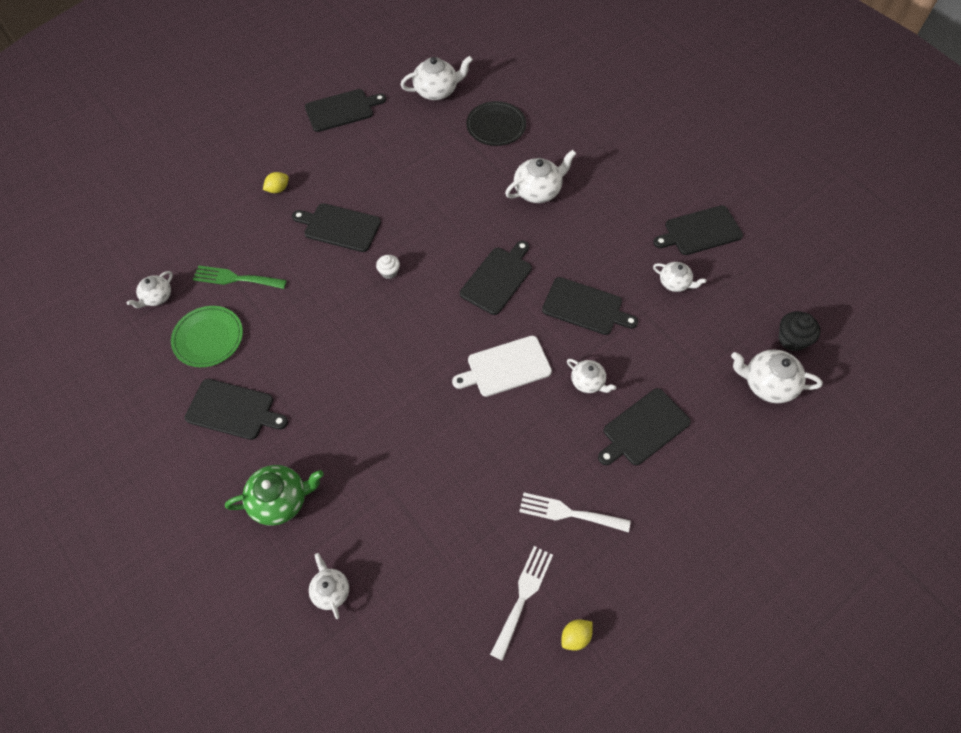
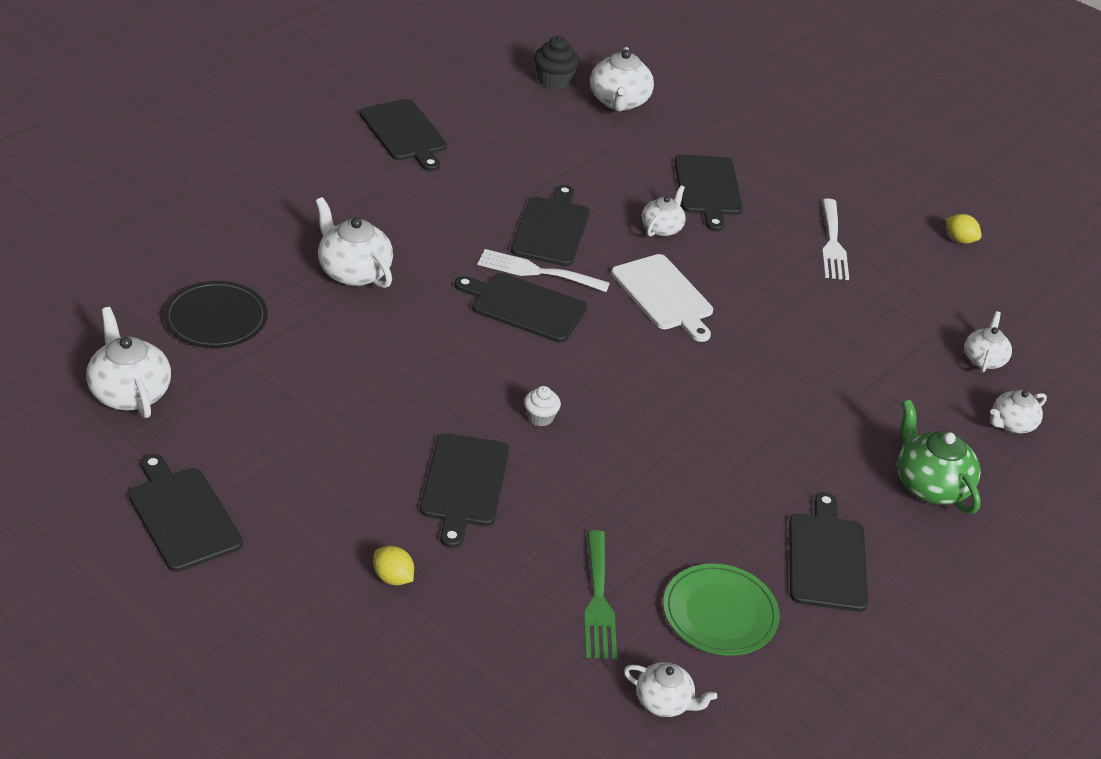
camera: 105 degrees left, 20 degrees down
(523, 596) = (939, 275): white fork -> white fork (536, 271)
(643, 428) = (708, 188): black cutting board -> black cutting board turned 45 degrees clockwise
(675, 283) = (494, 157): white teapot -> white teapot (984, 359)

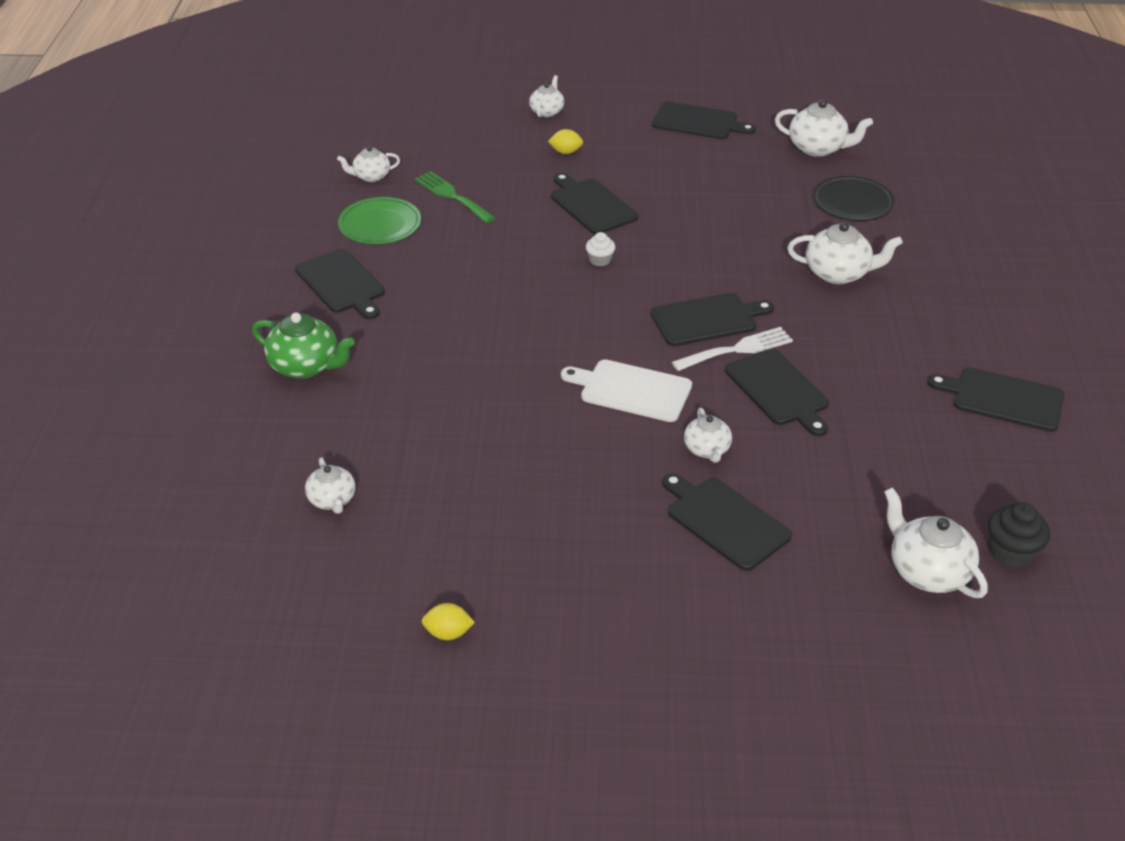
camera: 145 degrees right, 0 degrees up
(833, 244) = (558, 537): white fork -> none
(1012, 424) = (272, 452): white teapot -> white teapot (547, 111)

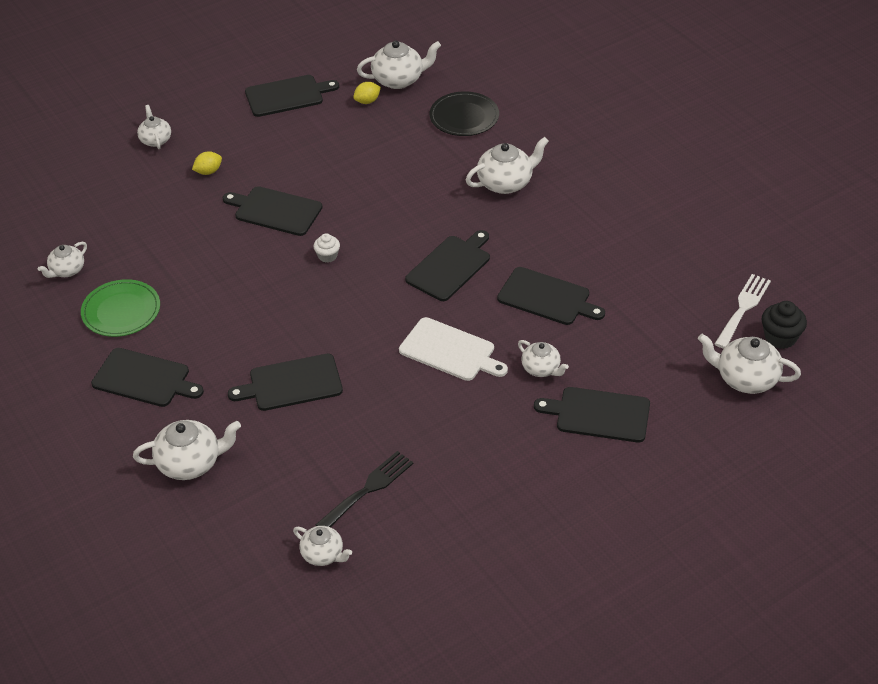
camera: 35 degrees left, 5 degrees up
(306, 366) = (190, 463): green teapot -> white teapot
(431, 467) = (368, 489): none -> black fork
(448, 633) = (499, 598): yellow lemon -> yellow lemon (367, 101)
(452, 196) = (154, 256): green fork -> none
(631, 390) = (450, 351): white cutting board -> white cutting board turned 135 degrees counterclockwise
(737, 349) = (492, 280): white fork -> white fork (743, 308)
(1003, 399) = (689, 229): black cutting board -> black cutting board (291, 383)

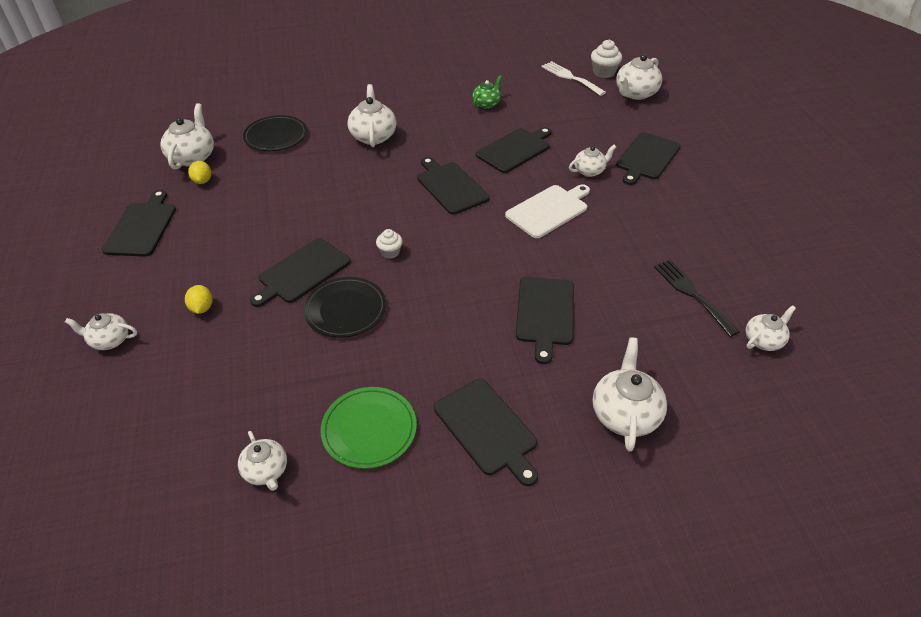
camera: 70 degrees left, 0 degrees up
(144, 379) = (487, 429): black cutting board -> black cutting board turned 105 degrees clockwise
(242, 253) = (345, 309): none -> black plate
(628, 250) = (486, 104): none -> green teapot
(780, 337) = (603, 72): black cupcake -> white cupcake

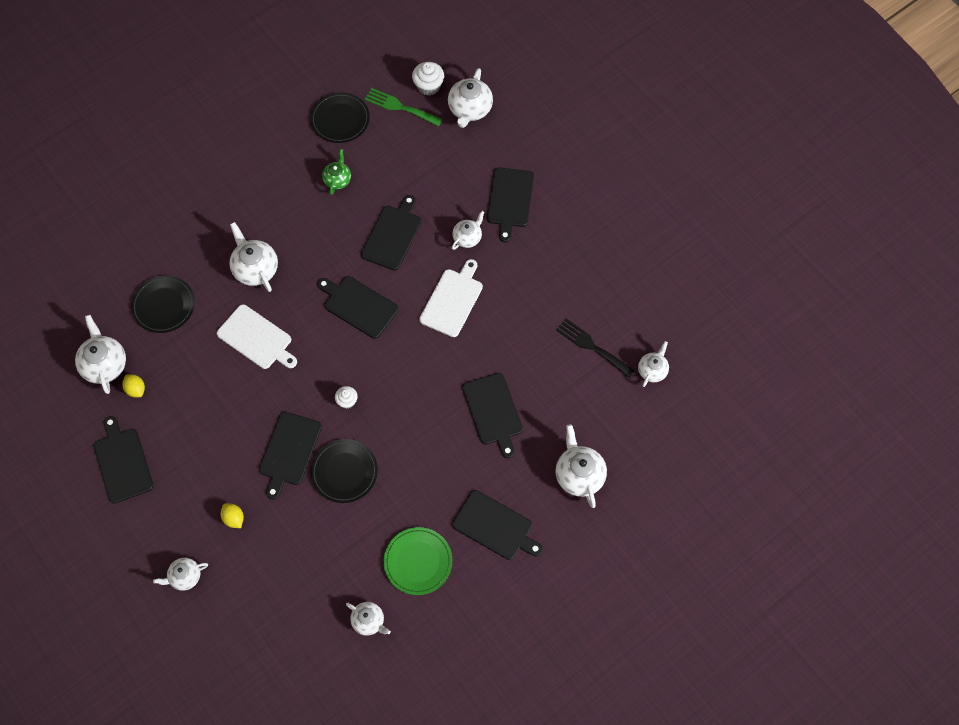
camera: 25 degrees left, 20 degrees up
(338, 180) = (256, 338): none -> white cutting board
(512, 72) = (340, 119): none -> black plate
(570, 77) = (400, 107): white fork -> green fork

